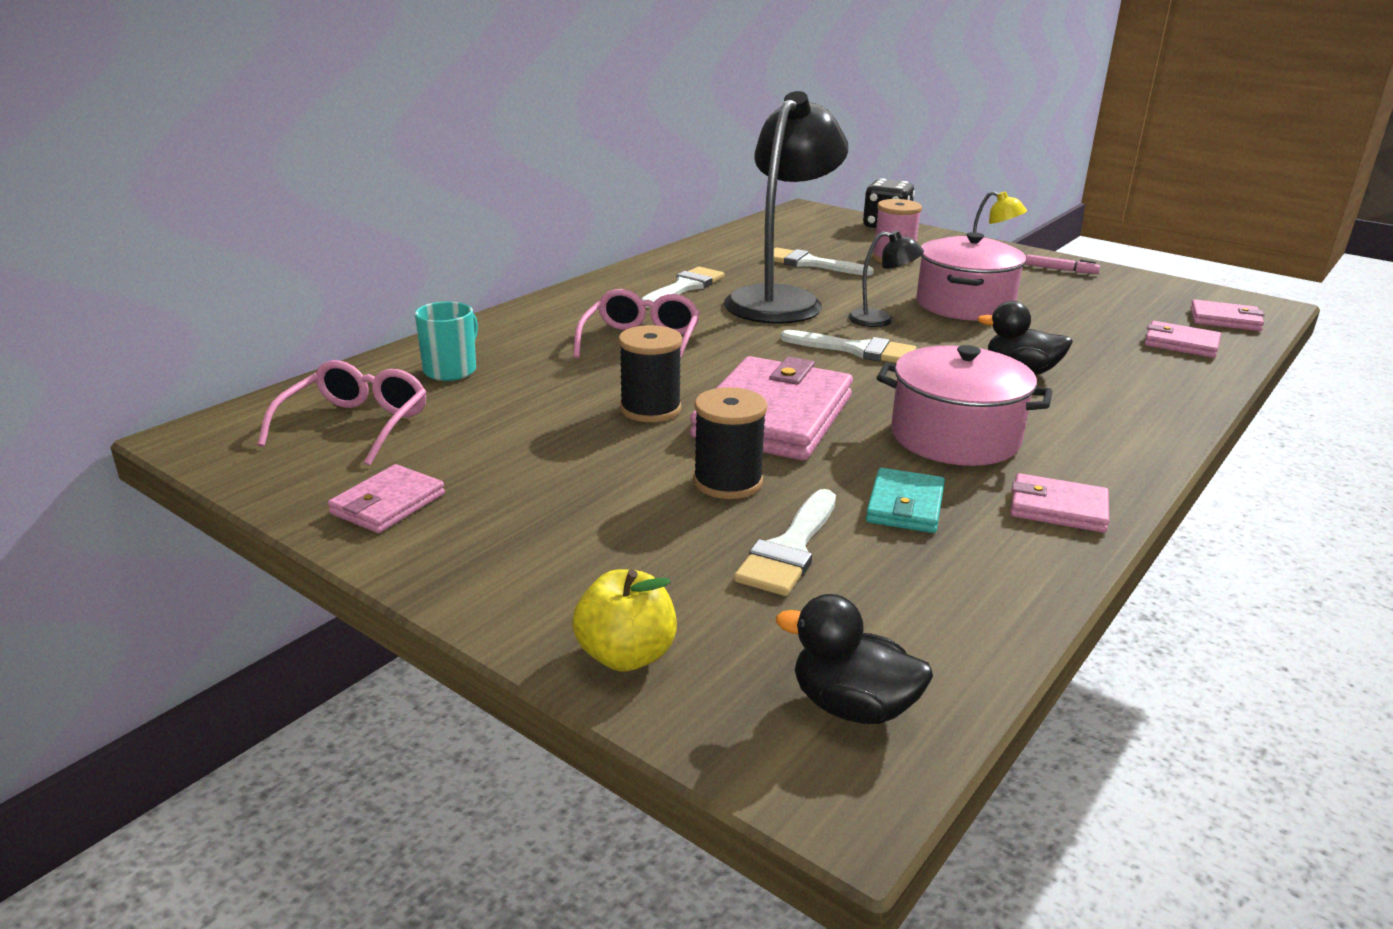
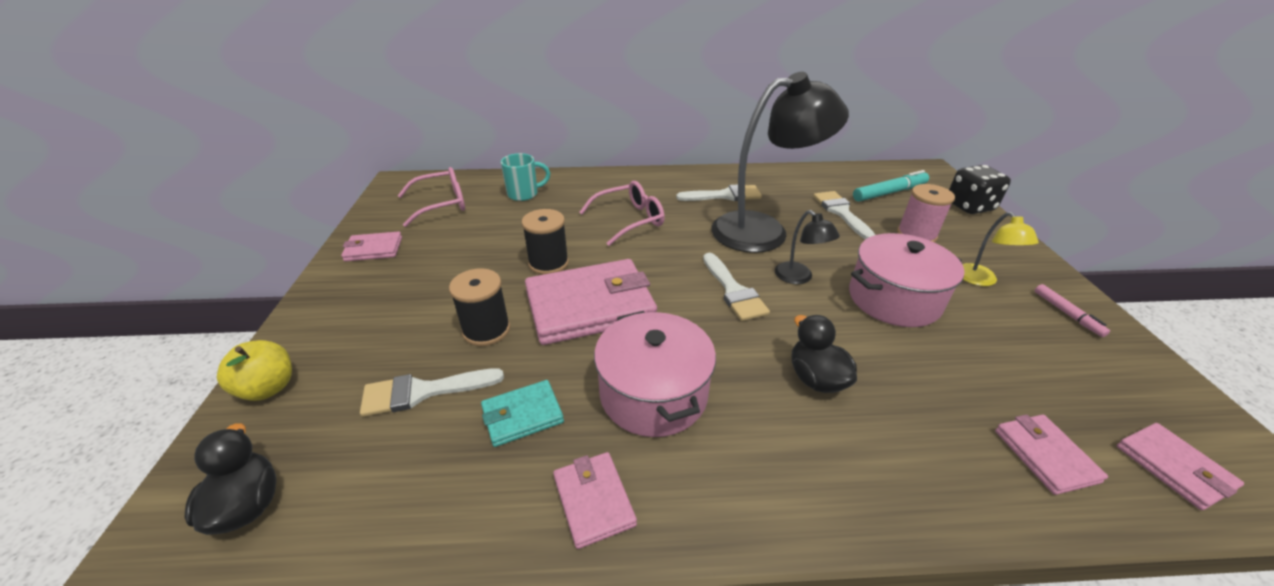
camera: 50 degrees right, 10 degrees up
(813, 236) = (889, 192): none -> turquoise marker

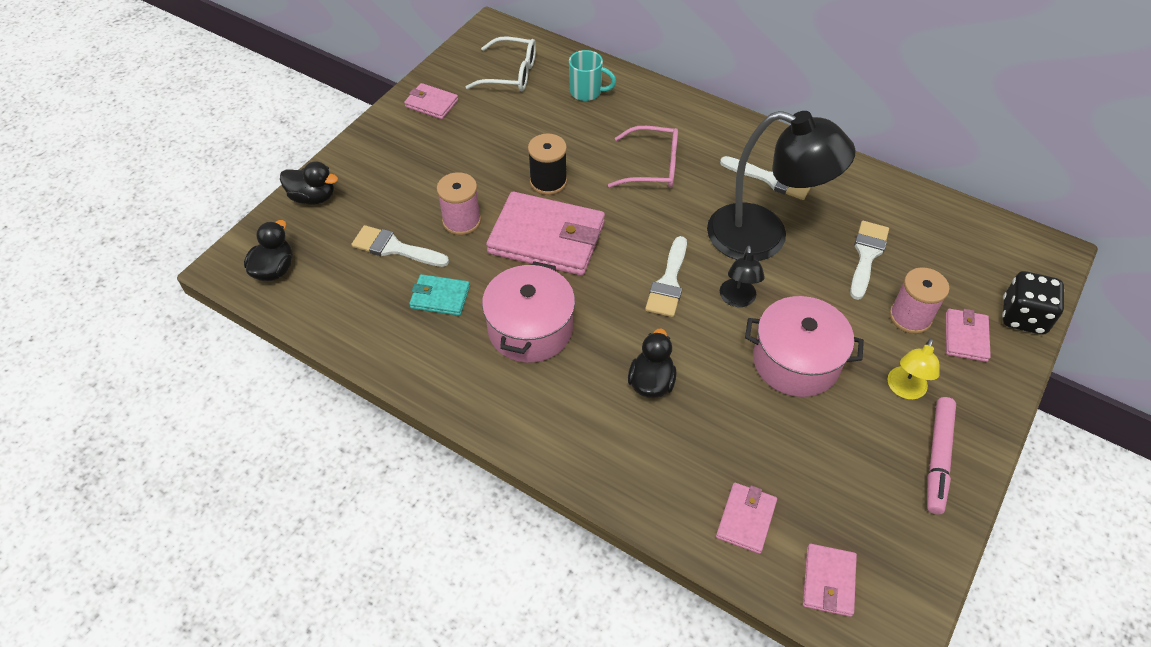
camera: 35 degrees right, 15 degrees up
(268, 388) = (313, 197): yellow apple -> black duck
(442, 204) = (511, 74): pink glasses -> white glasses
(486, 330) = (461, 221): black spool -> pink spool
(594, 500) = (441, 370): pink wallet -> pink wallet (966, 337)
(889, 192) = (955, 257): turquoise marker -> none
(1067, 314) = (938, 458): pink marker -> pink marker, size x1.69

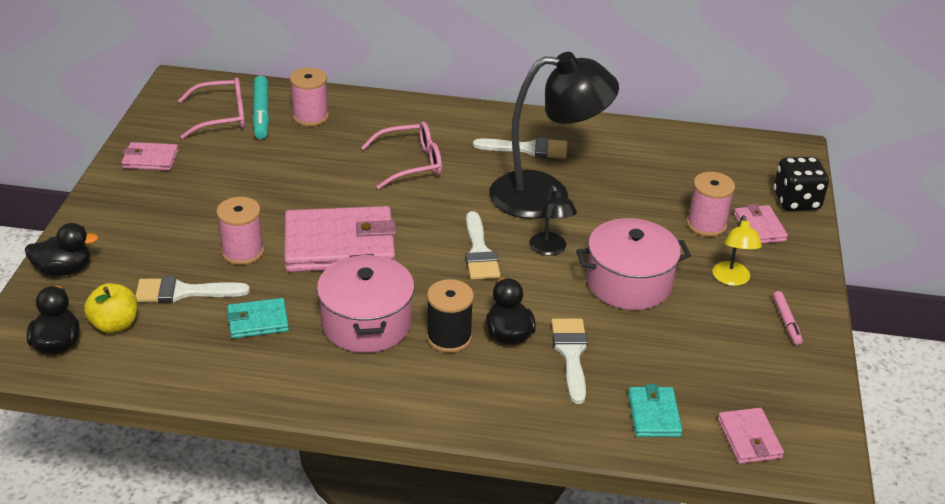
camera: 25 degrees left, 15 degrees down
(326, 264) = (115, 325): none -> yellow apple
(511, 74) = (222, 117): white glasses -> pink glasses
(546, 78) = (261, 113): none -> turquoise marker
(548, 182) = (314, 198): black spool -> black spool (449, 337)
(587, 92) = (310, 116): turquoise mug -> pink spool
(746, 519) = (654, 415): pink wallet -> turquoise wallet
(866, 255) = (644, 188): white brush -> white brush (571, 354)
(938, 458) = (786, 322): pink marker -> pink marker, size x0.59

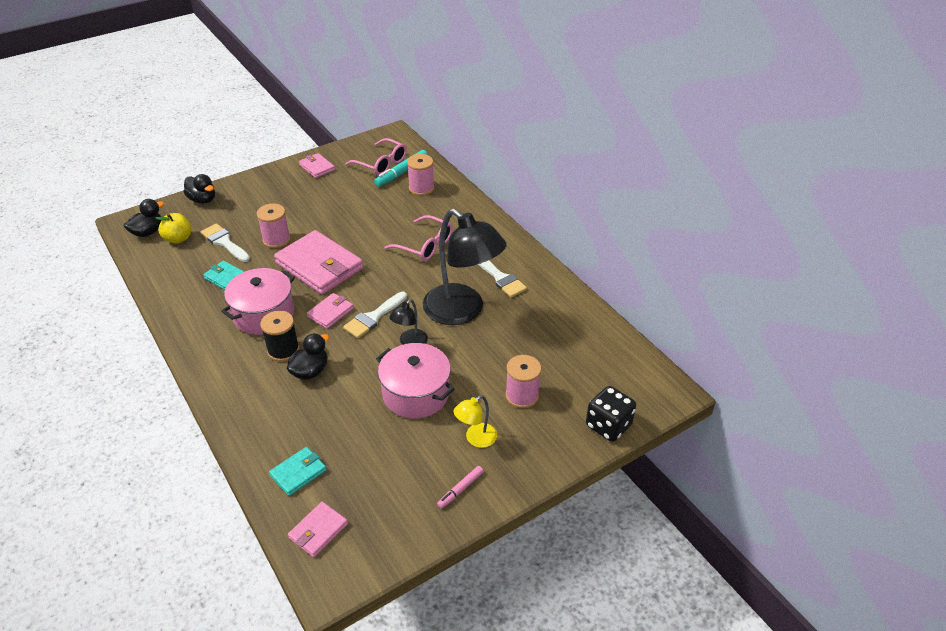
camera: 50 degrees right, 5 degrees up
(571, 354) = (319, 406): white brush -> none
(759, 227) = (552, 423): pink wallet -> pink wallet (330, 312)

